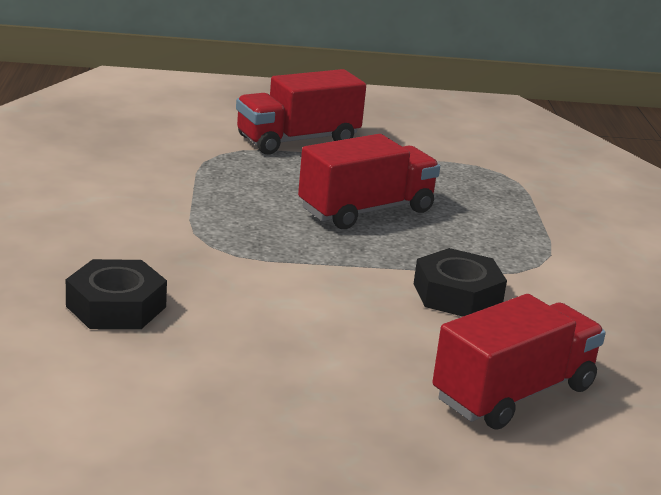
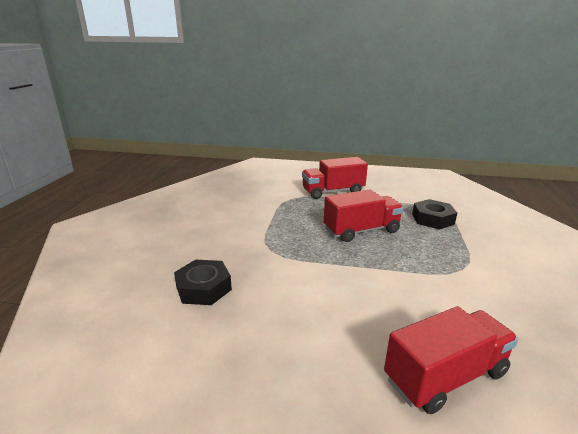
camera: 15 degrees right, 0 degrees up
(457, 294) = (409, 288): black nut -> black nut (432, 219)

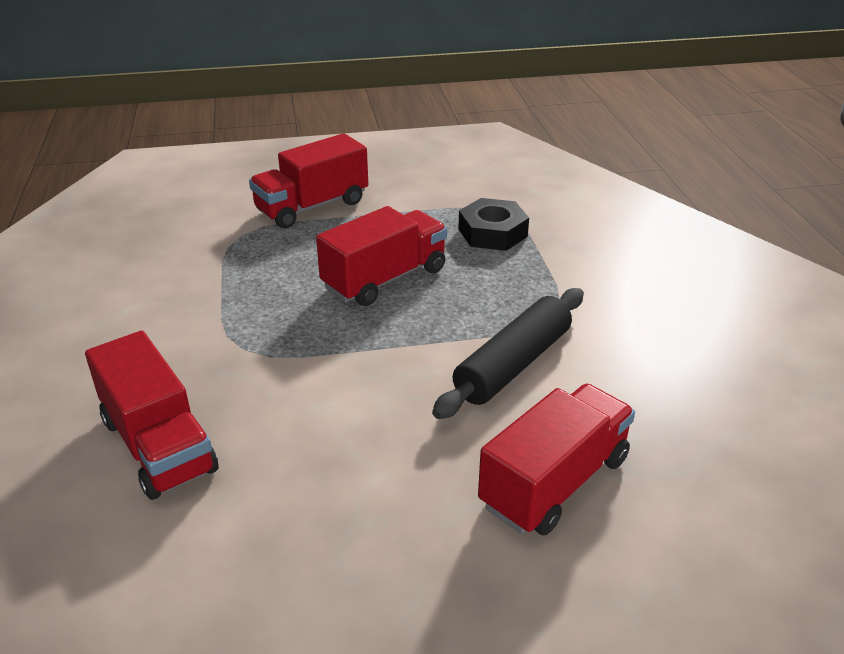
camera: 20 degrees left, 10 degrees up
(203, 288) = (158, 445): black nut -> red truck
(430, 292) = (513, 364): none -> black rolling pin

